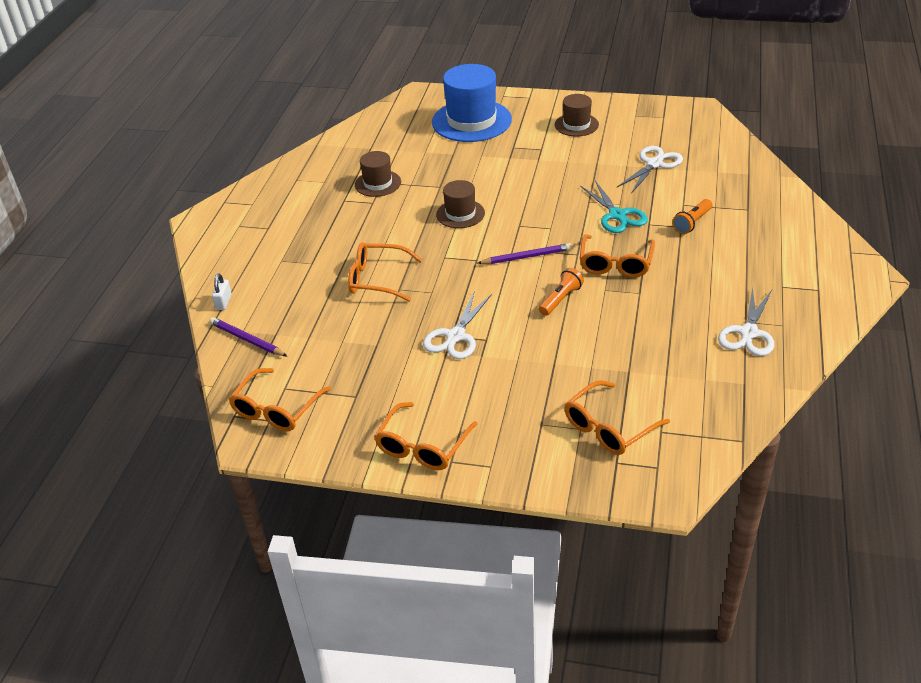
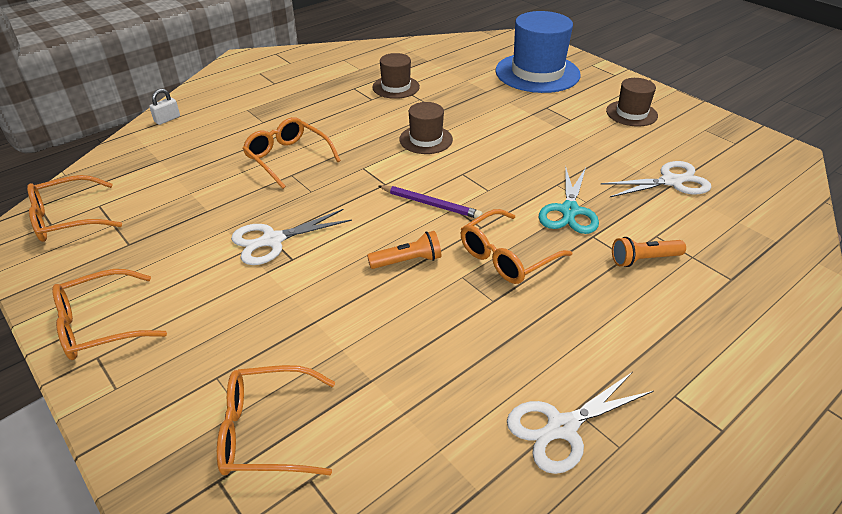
camera: 35 degrees right, 0 degrees up
(247, 339) = (137, 154): purple pencil -> none

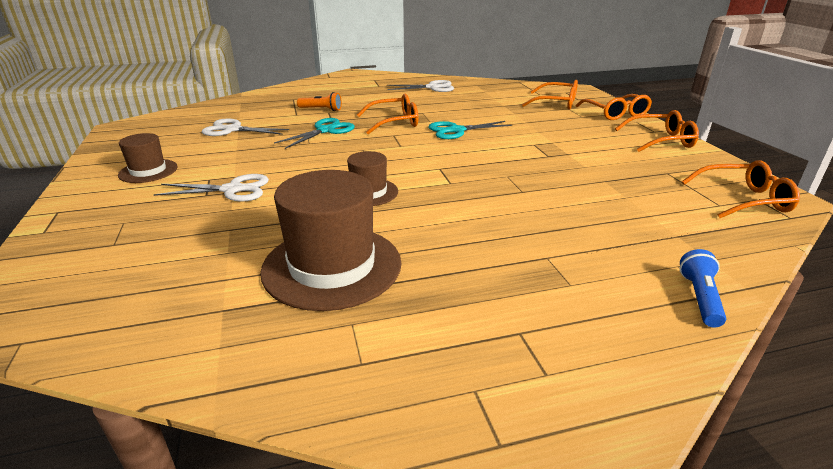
camera: 155 degrees left, 10 degrees down
(167, 119) = (700, 298): white padlock -> blue flashlight
(273, 240) = (546, 154): white scissors -> white scissors (232, 190)
(287, 158) = (522, 206): orange glasses -> orange glasses (615, 114)
(396, 87) = (332, 266): brown hat -> brown hat, size x1.85
(407, 261) = (456, 130): orange flashlight -> turquoise scissors
(431, 204) = (415, 150): purple pencil -> none
(537, 73) = (127, 238): blue hat -> none

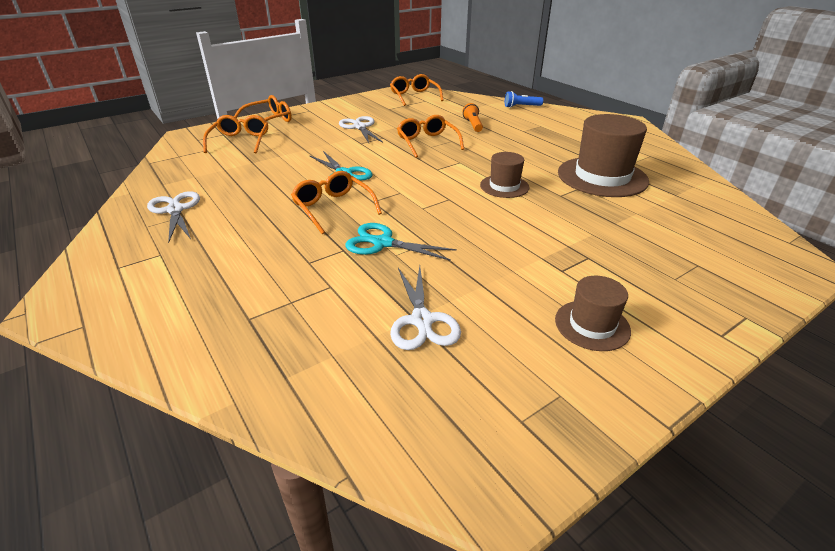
camera: 110 degrees left, 5 degrees up
(232, 190) = (565, 247): white scissors -> white scissors (360, 127)
(321, 109) = (301, 271): orange flashlight -> orange flashlight (473, 125)
(661, 140) = (329, 109): orange glasses -> orange glasses (427, 142)

